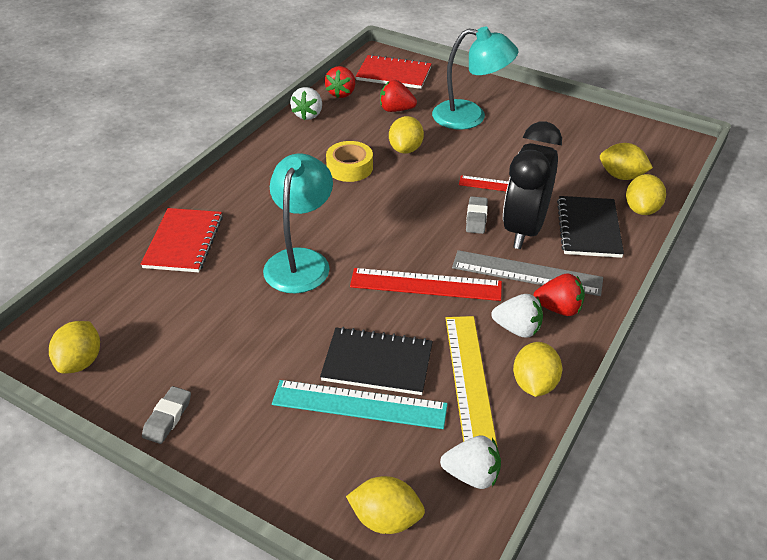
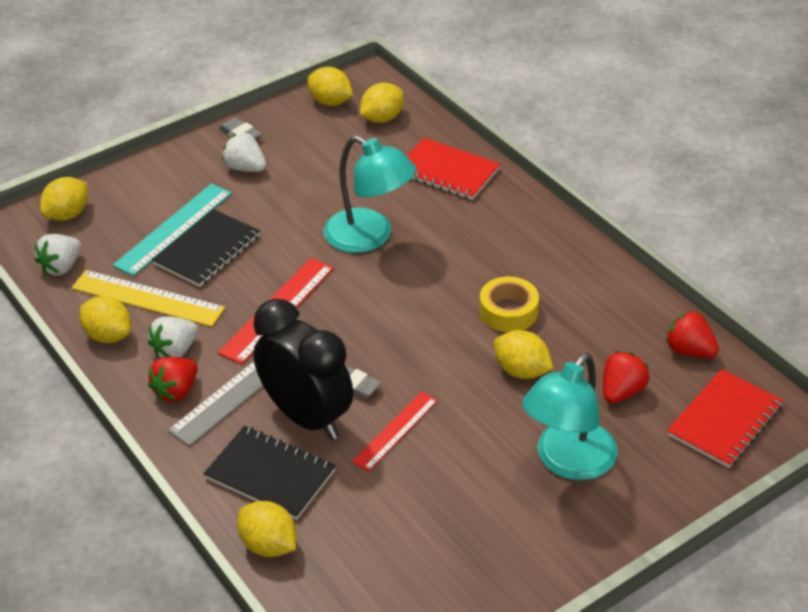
camera: 115 degrees right, 0 degrees up
(308, 115) = (646, 306): white strawberry -> white strawberry (245, 168)
(621, 176) = (344, 562): yellow lemon -> yellow lemon (382, 118)

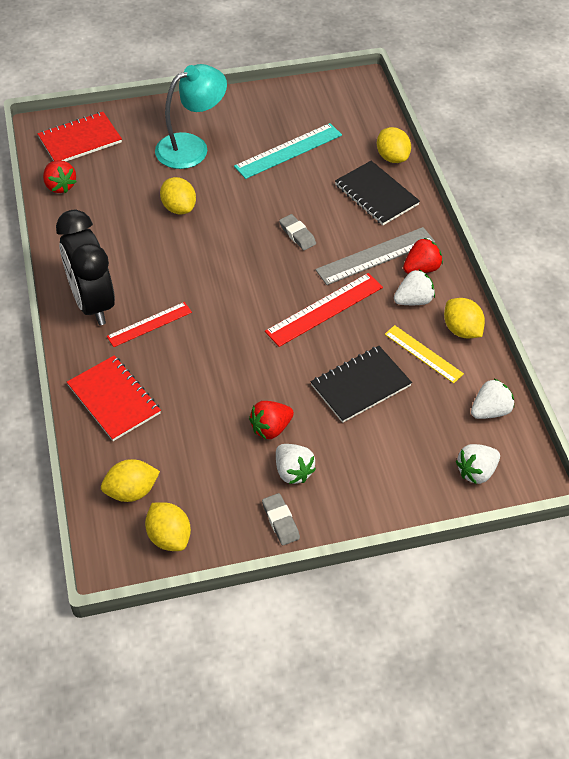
camera: 160 degrees left, 10 degrees up
(68, 214) = (476, 471): yellow lemon -> white strawberry
(147, 298) = (423, 354): yellow ruler -> yellow ruler, size x0.66
(173, 228) = (383, 420): turquoise ruler -> turquoise ruler (288, 151)
(307, 417) = (338, 223): black clock -> black clock (92, 303)
(369, 237) = (220, 352): turquoise lamp -> none
(395, 431) = (284, 196): red ruler -> red ruler (149, 324)
(508, 311) = (157, 252): yellow tape -> none
(621, 391) = (126, 175): red strawberry -> red strawberry (271, 428)

